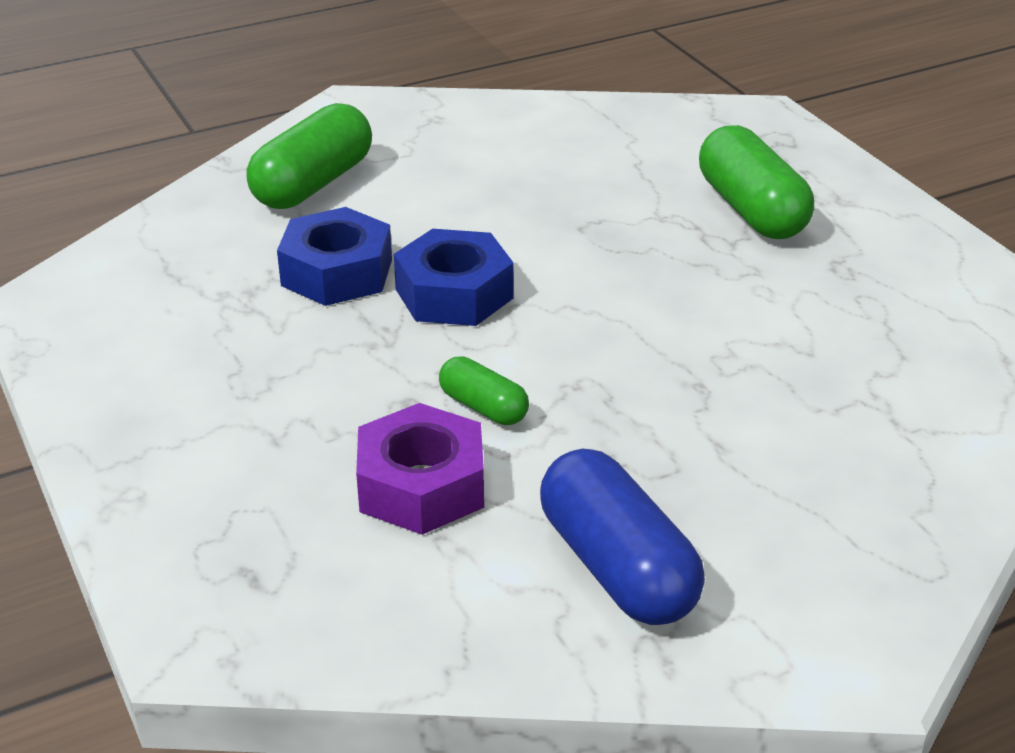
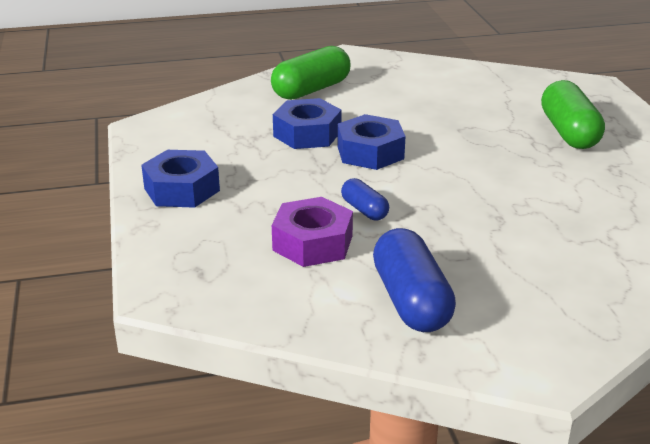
camera: 15 degrees right, 5 degrees down
(160, 417) = (182, 189): none -> blue nut
(483, 407) = (364, 210): green capsule -> blue capsule

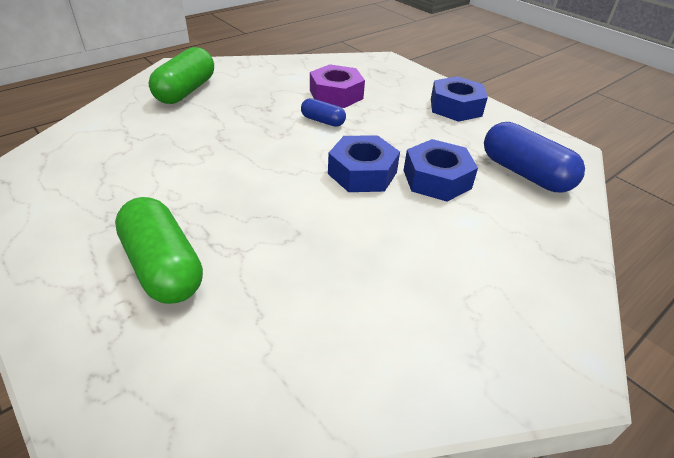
camera: 150 degrees right, 10 degrees up
(311, 90) = (511, 249): green capsule -> green capsule (186, 91)
(411, 301) = (257, 79): blue capsule -> blue capsule (525, 173)

